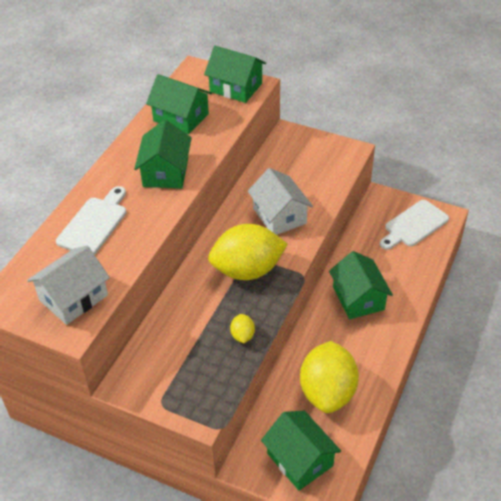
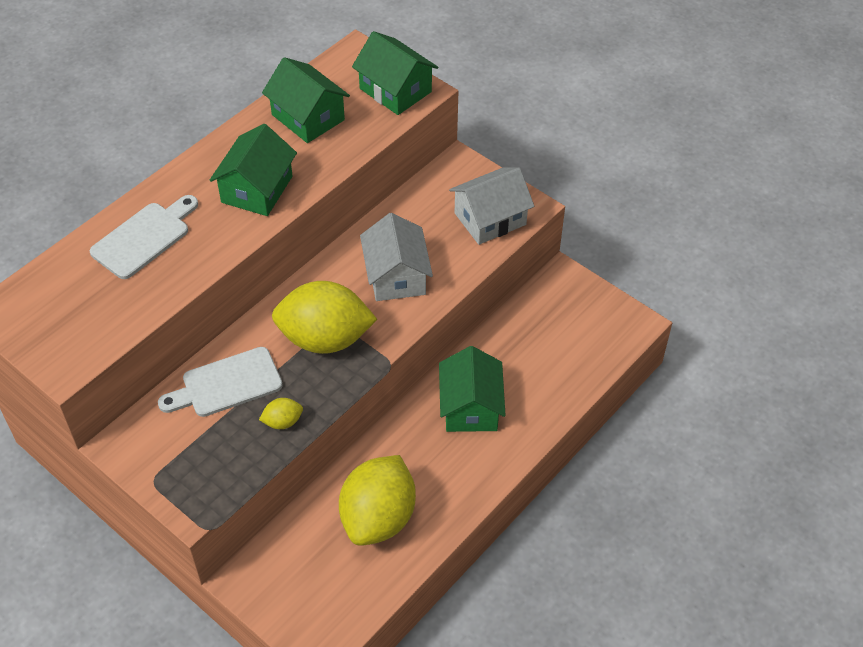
camera: 15 degrees right, 5 degrees up
(73, 297) = (82, 327): white house -> white house (490, 219)
(242, 335) = (283, 422): yellow lemon -> yellow lemon turned 60 degrees clockwise
(300, 459) = (309, 591): green house -> none
(414, 225) = (588, 326): white cutting board -> white cutting board (226, 384)

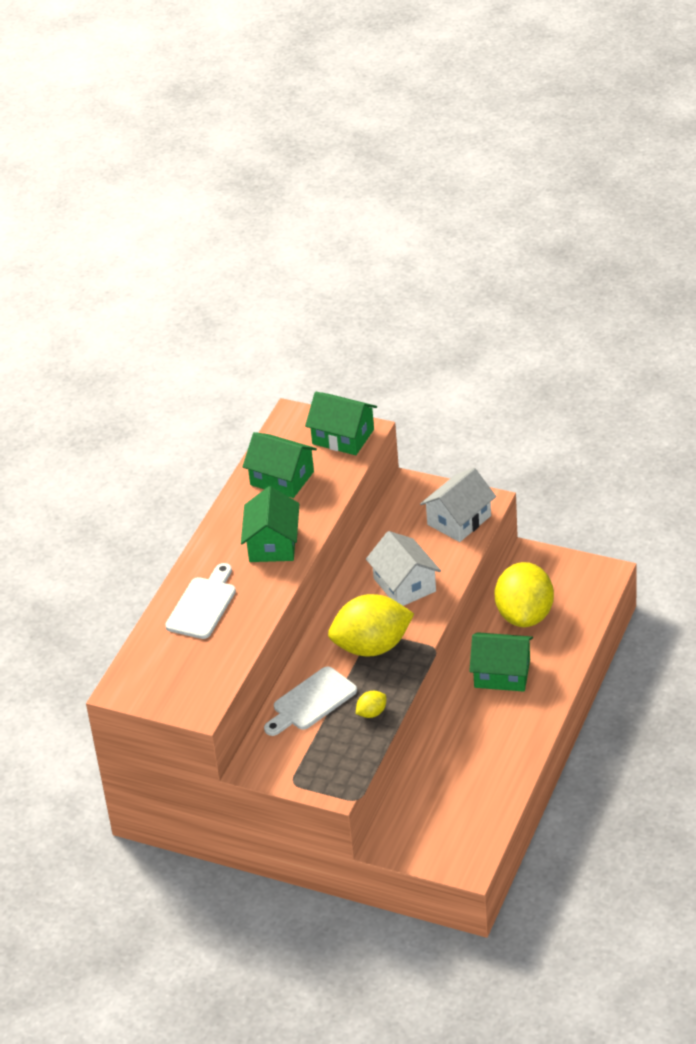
camera: 15 degrees left, 10 degrees down
(378, 517) = (468, 772): yellow lemon -> yellow lemon (524, 615)
(470, 407) = (502, 674): green house -> green house turned 60 degrees counterclockwise

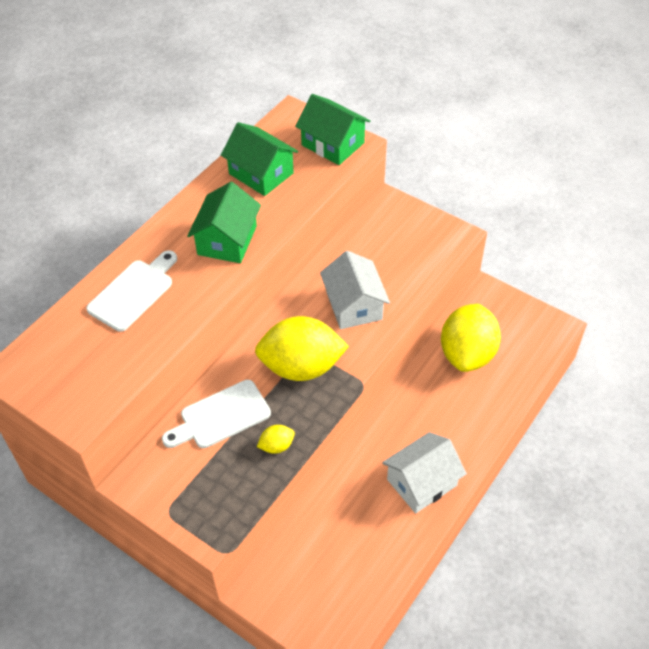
camera: 10 degrees right, 10 degrees up
(459, 520) = (425, 248): white house -> white house (422, 482)
(502, 674) = (429, 413): green house -> none

